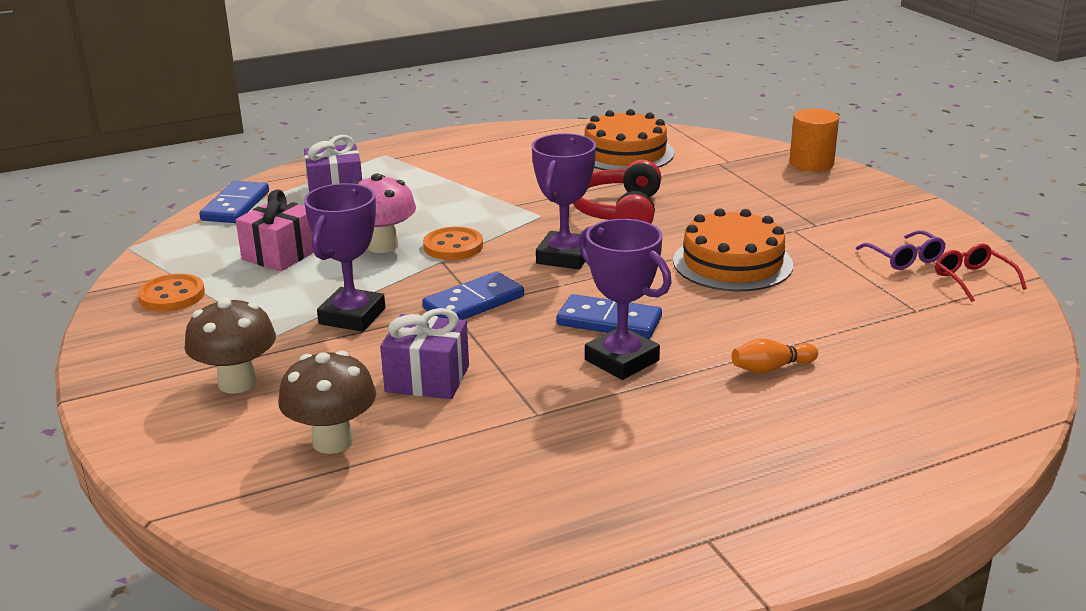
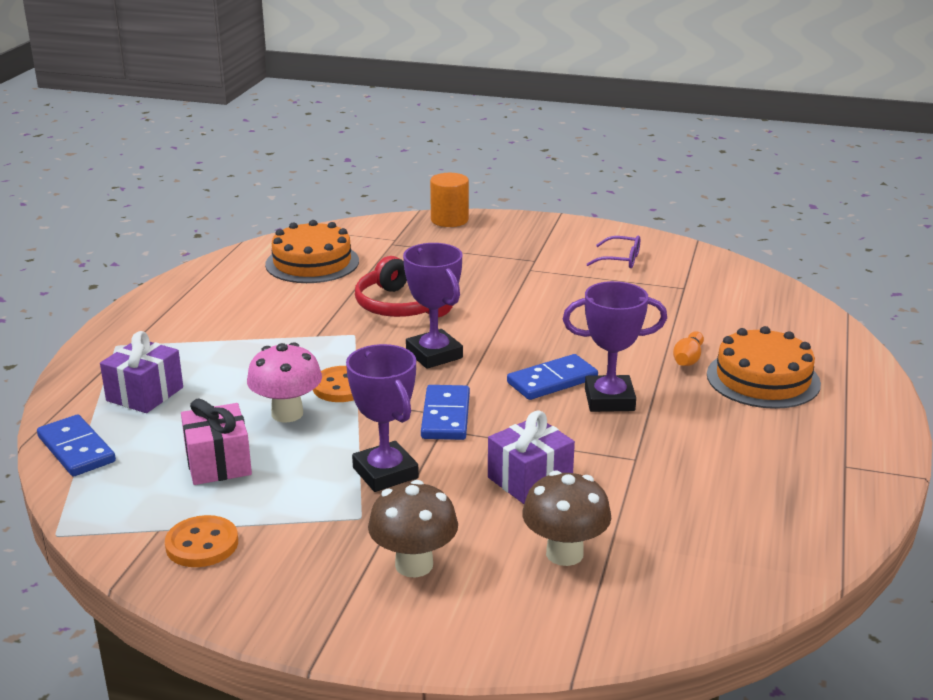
camera: 50 degrees left, 0 degrees up
(732, 263) = (541, 307): orange cake -> orange cake (763, 379)
(972, 279) = (674, 256): red glasses -> none

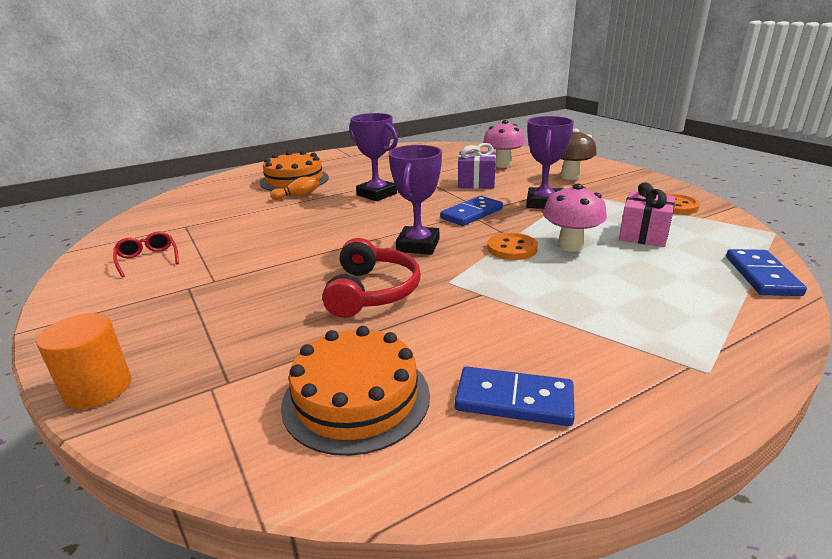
camera: 135 degrees left, 0 degrees up
(145, 394) = (685, 299): purple gift -> none
(552, 381) = (383, 209): blue domino -> blue domino (514, 400)
(564, 553) = (502, 165): brown mushroom -> pink mushroom
(620, 260) = (148, 259): purple glasses -> red glasses

